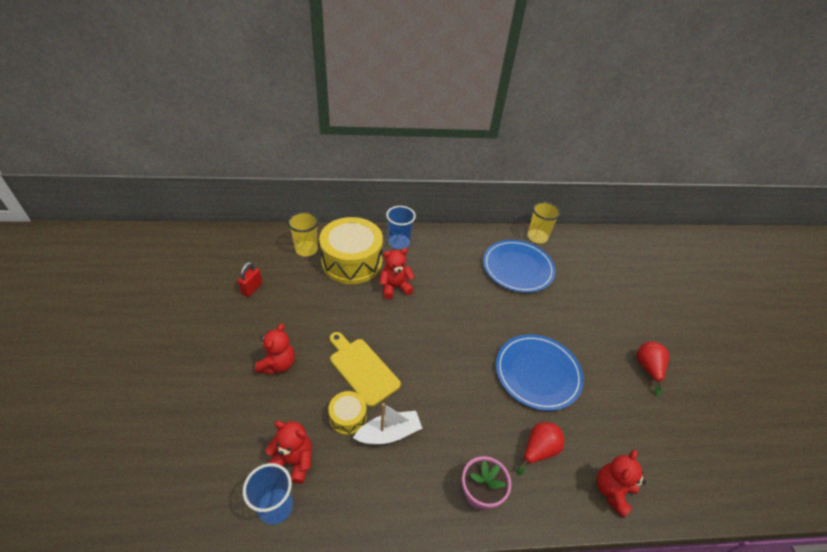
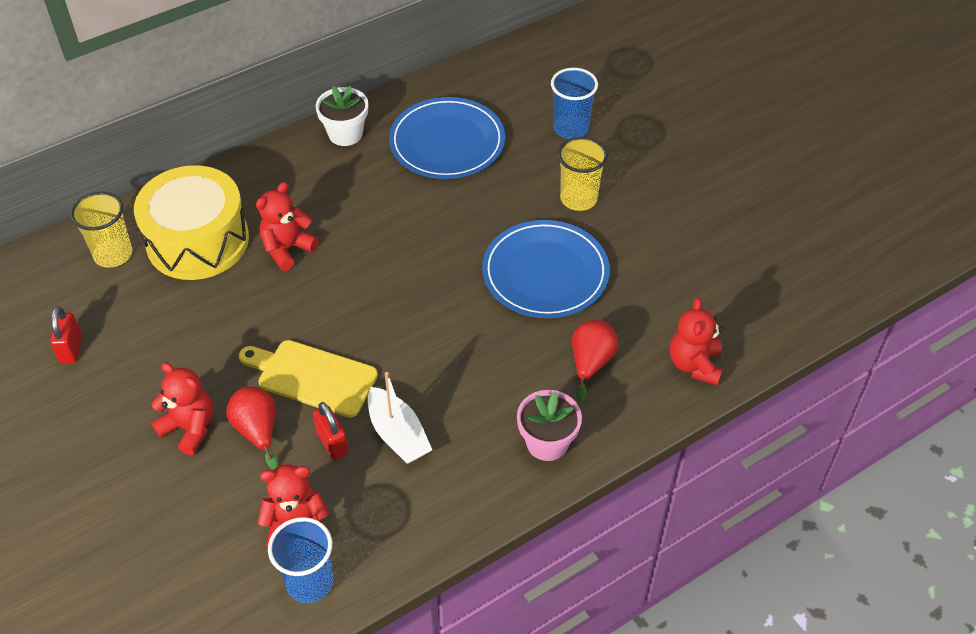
camera: 25 degrees left, 5 degrees up
(278, 364) = (189, 428): red teddy bear -> red teddy bear turned 45 degrees counterclockwise
(348, 417) = (332, 443): yellow drum -> red padlock
(389, 433) = (398, 434): white boat -> white boat turned 105 degrees clockwise
(399, 242) = (251, 180): blue cup -> blue cup (571, 128)
(463, 240) = (345, 134): none -> white flower pot
(537, 237) = (451, 83): yellow cup -> yellow cup (578, 199)
(648, 369) = (677, 203): red pear -> red pear (257, 430)

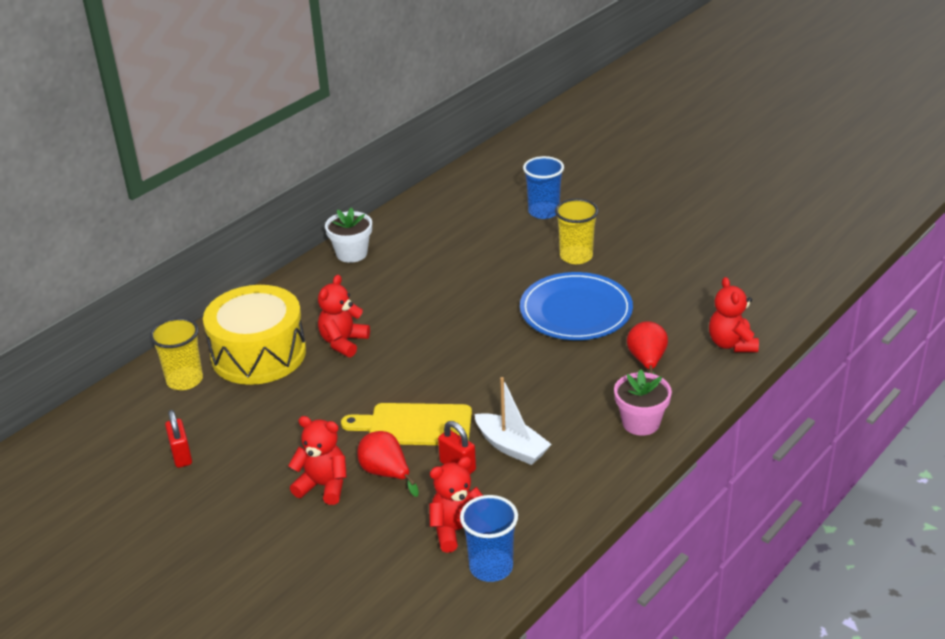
camera: 15 degrees left, 15 degrees down
(447, 142) = (444, 241): blue plate -> none

